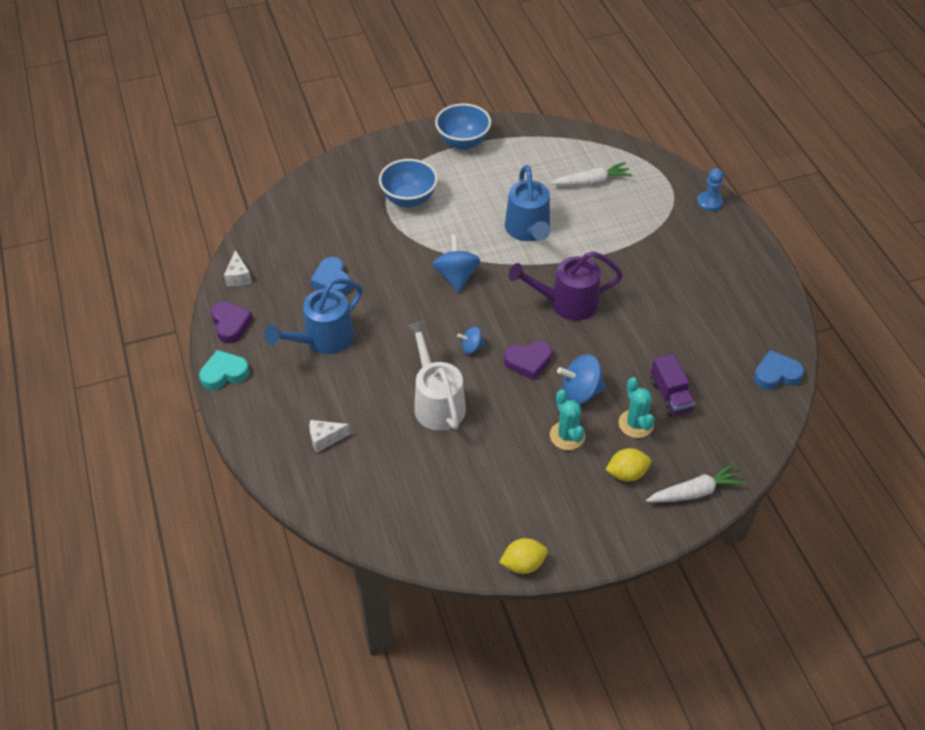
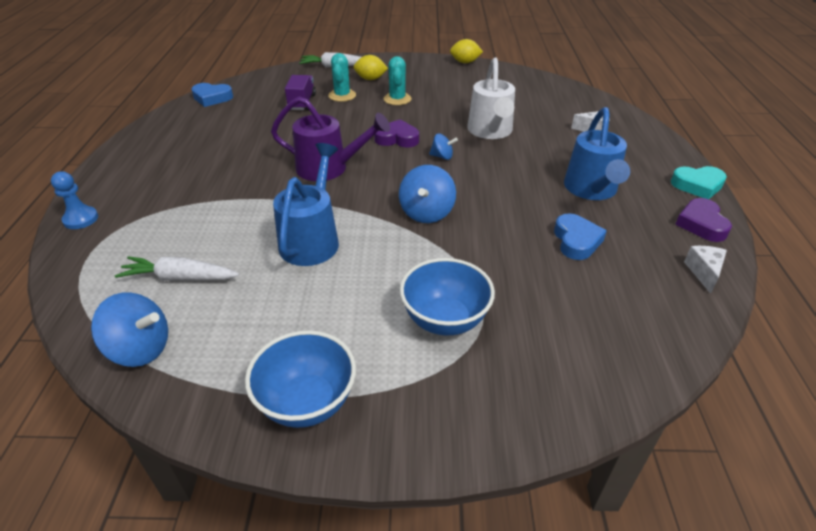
camera: 160 degrees left, 10 degrees down
(322, 340) = (592, 190): blue watering can -> blue watering can turned 120 degrees clockwise
(580, 392) = (368, 116): blue spinning top -> blue spinning top (140, 349)

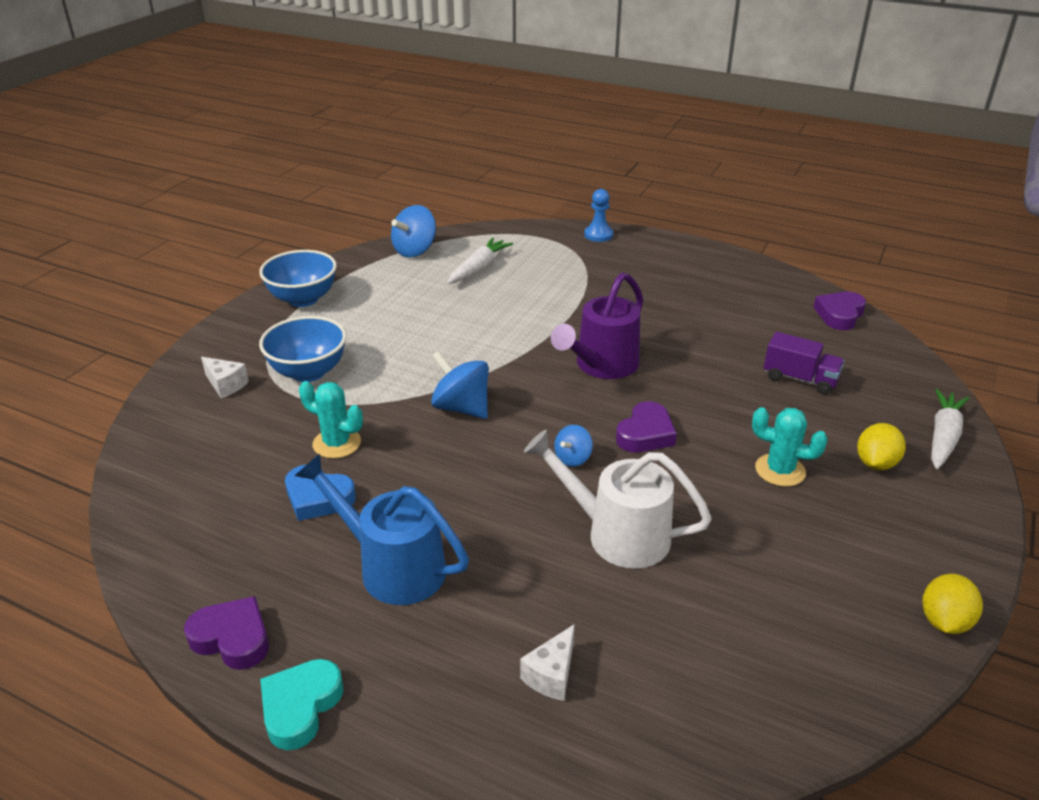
camera: 115 degrees right, 5 degrees down
(212, 98) = (839, 315): blue heart -> purple heart
(312, 239) = (477, 332): blue watering can -> none
(342, 95) = (813, 419): turquoise cactus -> turquoise cactus (337, 443)
(704, 272) = (173, 575): white cheese -> white cheese (226, 385)

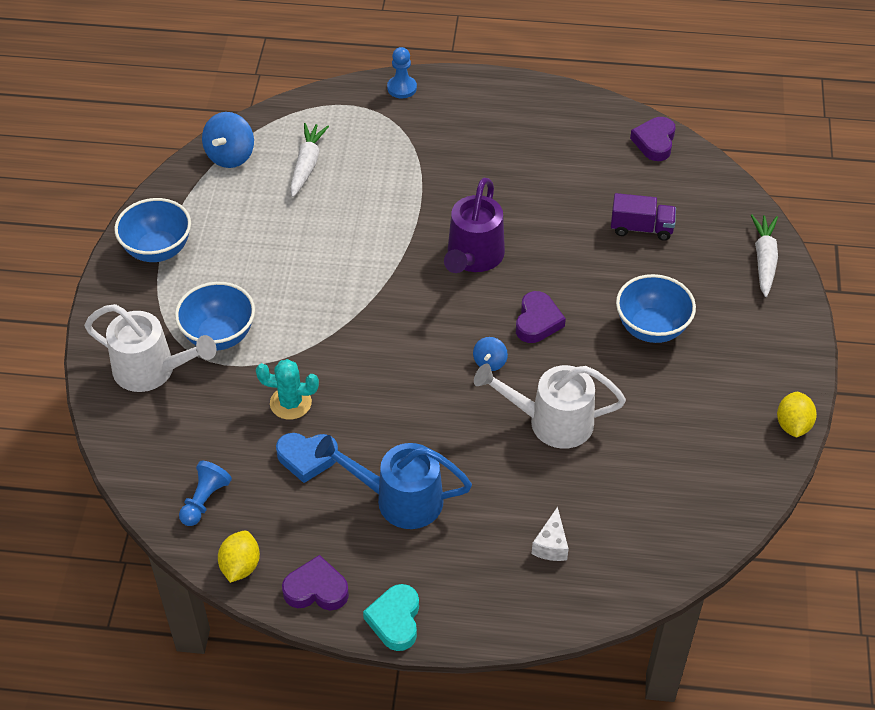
camera: 20 degrees left, 15 degrees up
(184, 509) = (204, 500): none -> blue pawn
(226, 385) = (153, 370): white cheese -> white watering can
(461, 408) = (375, 337): blue spinning top -> none
(780, 470) = (651, 328): turquoise cactus -> blue bowl
(875, 463) = (720, 301): yellow lemon -> yellow lemon (240, 566)

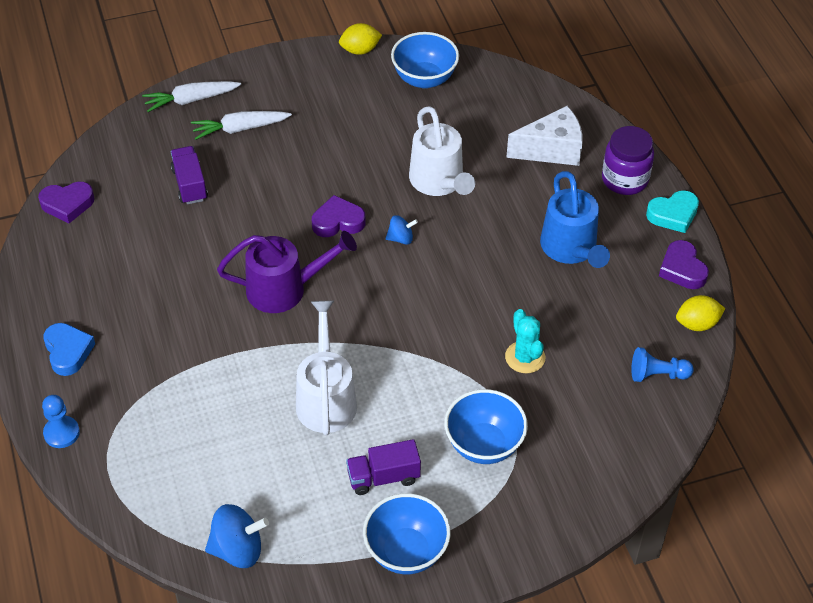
camera: 115 degrees left, 0 degrees up
(153, 370) = (554, 479): white watering can -> white watering can (326, 397)
(234, 259) = (383, 477): none -> purple truck
(307, 165) = (220, 471): white carrot -> white carrot (240, 129)
(307, 458) = (572, 323): blue heart -> blue heart (68, 351)
(471, 597) = (624, 179): none -> purple jar
(551, 545) = (551, 150): white cheese -> white cheese, size x1.83
(651, 328) = (306, 149): blue bowl -> blue bowl (424, 79)

